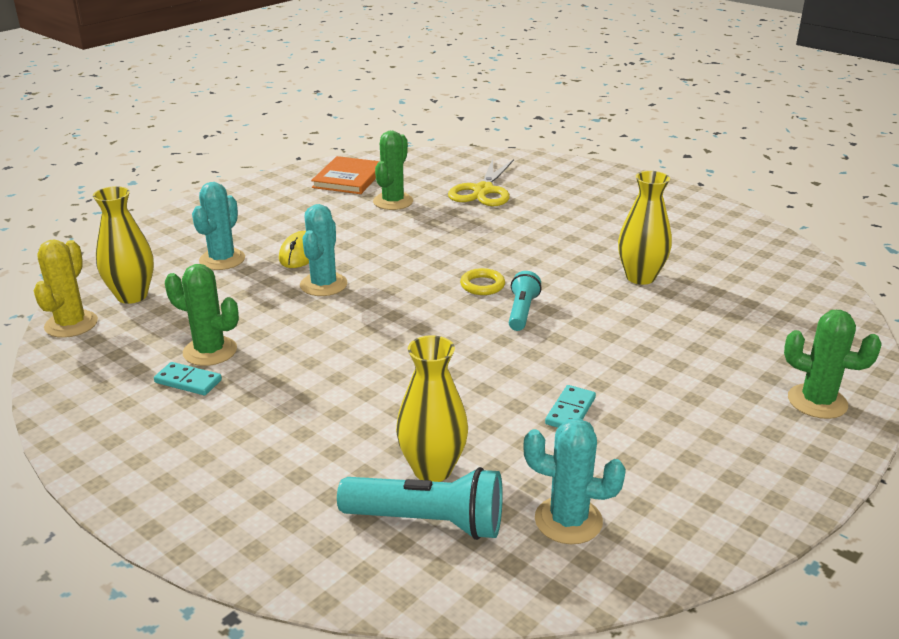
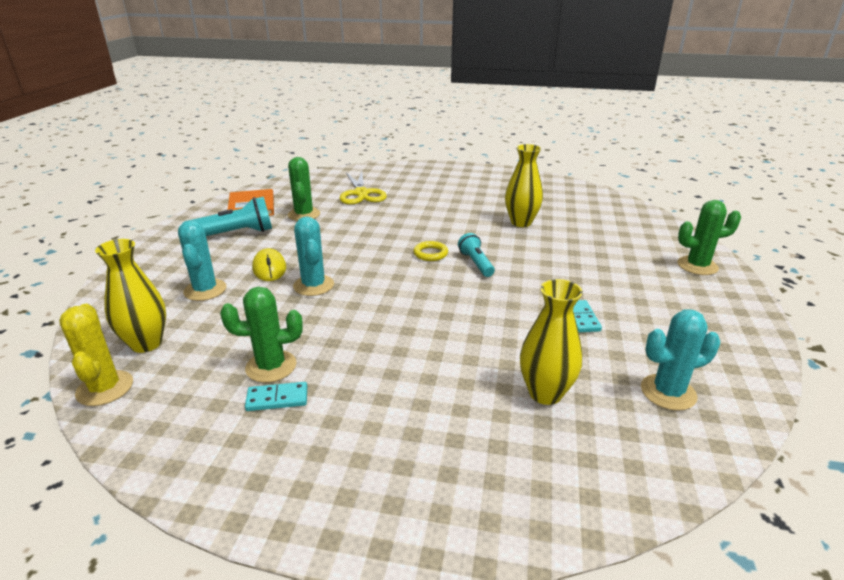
camera: 30 degrees left, 0 degrees up
(428, 522) = (588, 434): turquoise flashlight -> turquoise flashlight (235, 234)

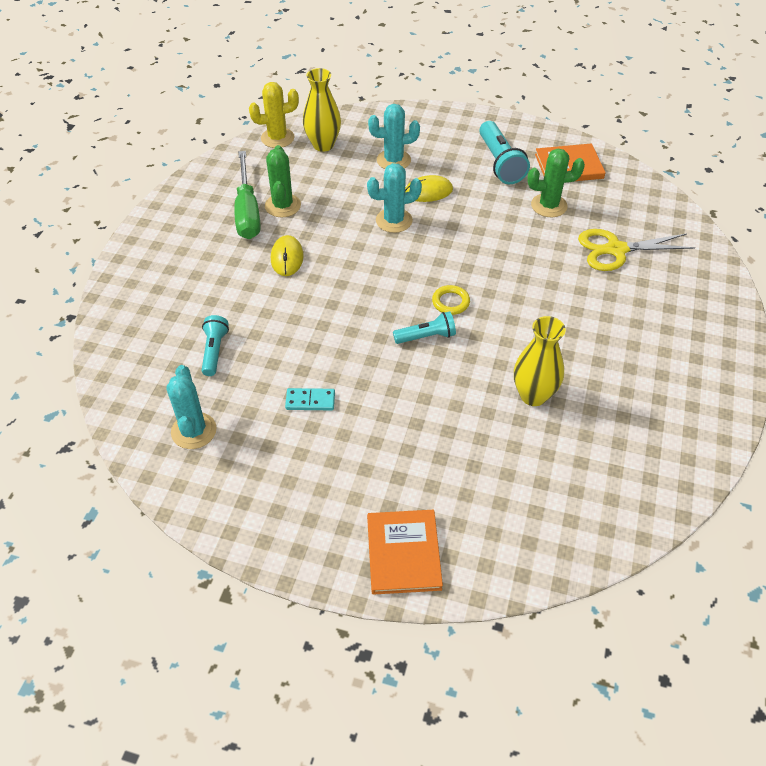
camera: 95 degrees right, 20 degrees up
(277, 398) = (247, 211): turquoise domino -> green screwdriver
(374, 353) = (287, 258): none -> yellow mouse
(545, 393) = (214, 351): yellow vase -> turquoise flashlight
(697, 266) = (403, 553): green cactus -> orange book

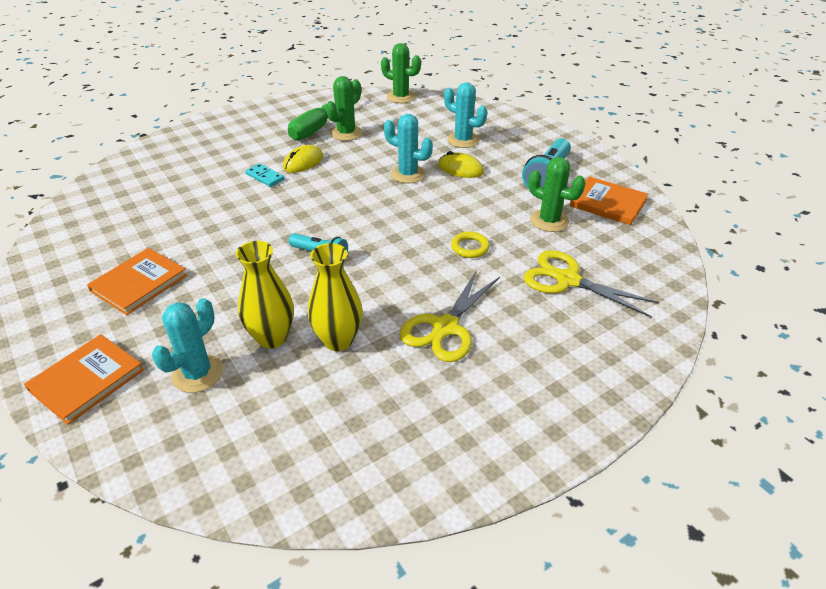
camera: 40 degrees right, 10 degrees down
(194, 431) = (101, 224): turquoise cactus -> turquoise cactus (197, 374)
(214, 351) = (181, 189): turquoise flashlight -> none
(277, 138) = (401, 97): yellow cactus -> green cactus
(310, 401) = (187, 248): turquoise domino -> turquoise domino (265, 177)
(319, 456) = (139, 283): none -> orange book
(323, 145) = (426, 112): yellow vase -> yellow vase (272, 337)
(450, 302) = (371, 243): yellow ring -> yellow ring (470, 247)
(587, 338) = (445, 327): none -> yellow scissors

